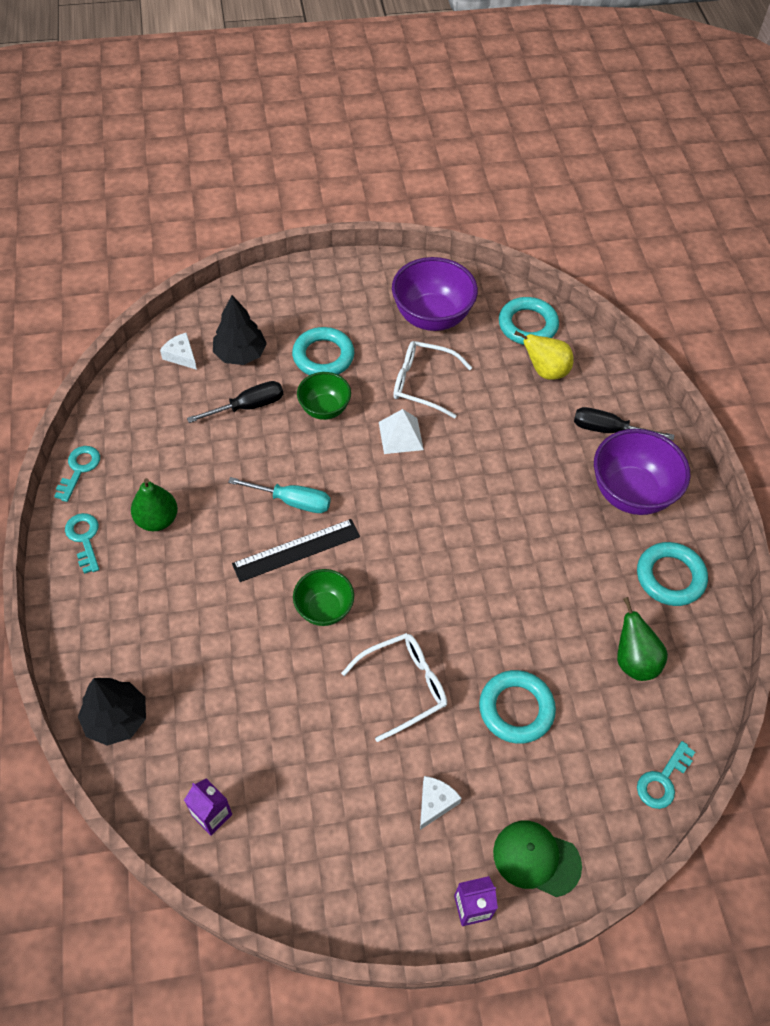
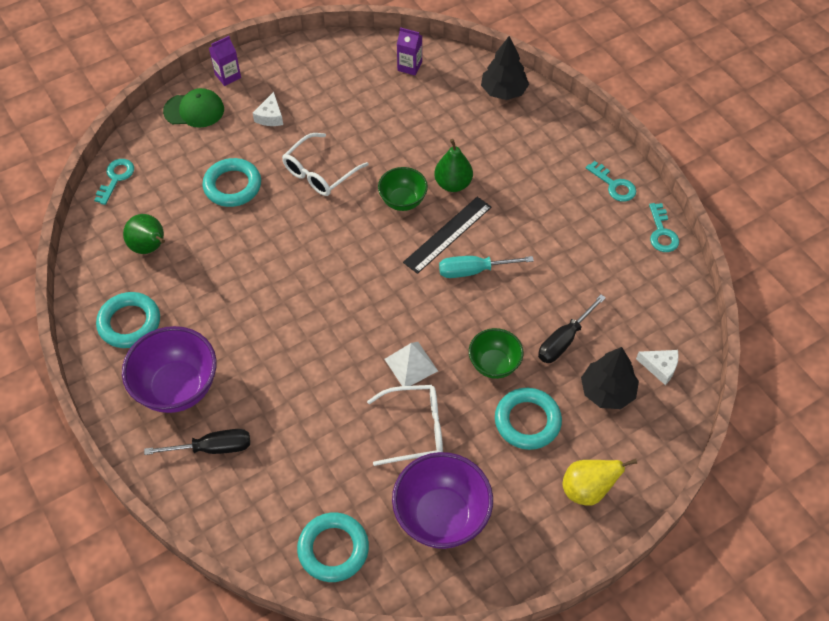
camera: 160 degrees right, 0 degrees up
(157, 520) = (570, 218): green pear -> green pear (453, 184)
(545, 371) = (296, 494): yellow pear -> yellow pear (587, 490)

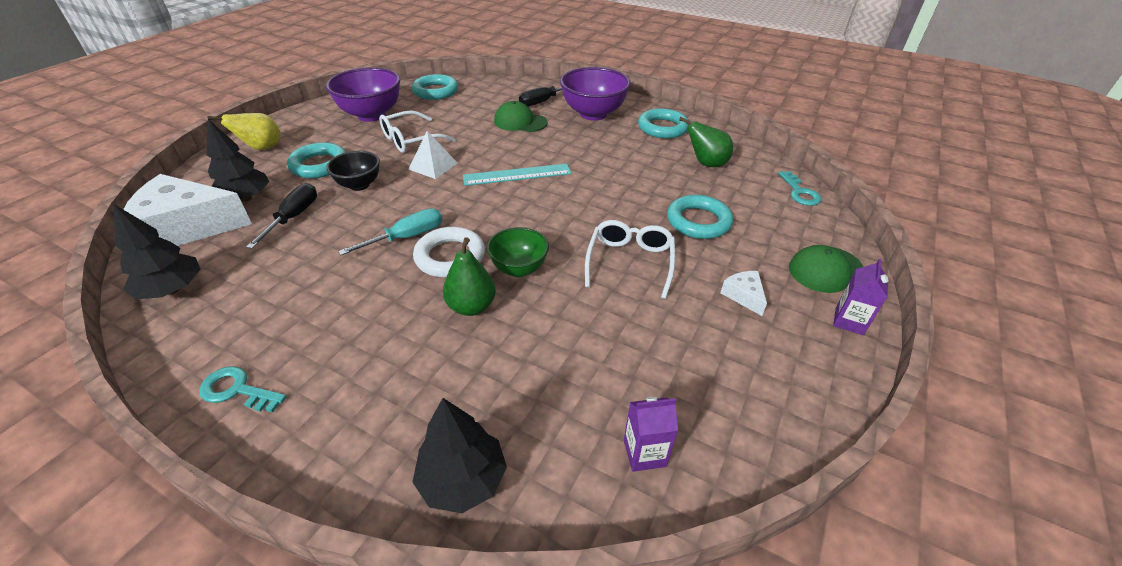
camera: 150 degrees right, 15 degrees down
(272, 410) = (520, 122): none -> green cap
(337, 312) = (517, 175): none -> turquoise ruler
(448, 234) = (450, 257): black ruler -> white ring
(494, 364) = (359, 185): green bowl -> black bowl
(660, 367) = (187, 227): white cheese -> white cheese, size x2.40
(662, 233) = (164, 351): turquoise key -> none
(663, 290) = (172, 289): none -> black tree

